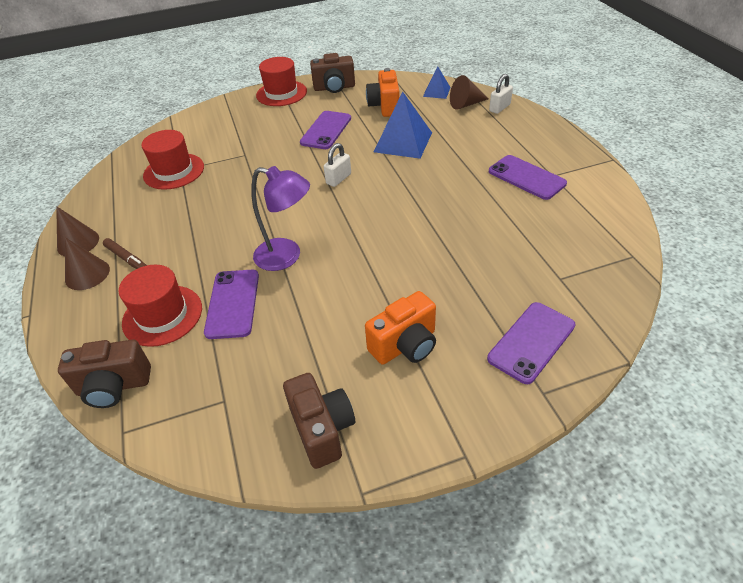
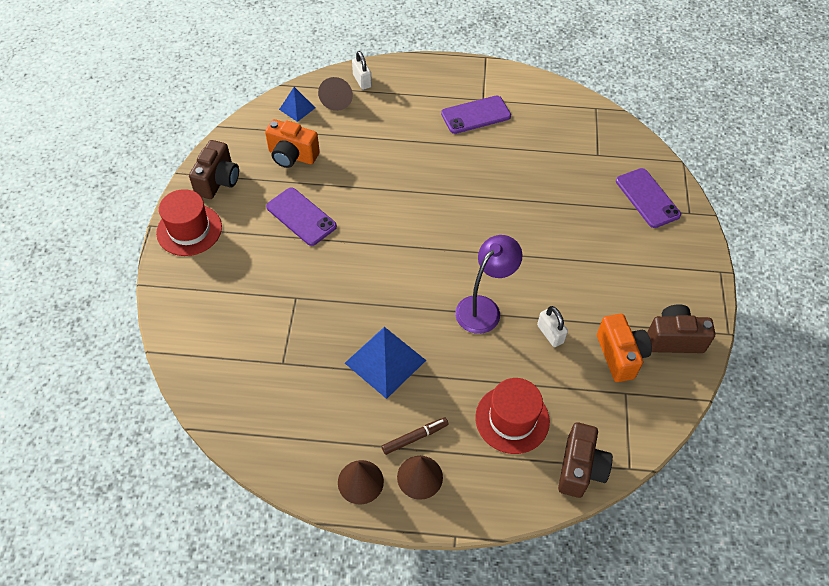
camera: 70 degrees left, 10 degrees up
(174, 171) = (282, 369): red hat -> none
(233, 303) = (523, 362): purple phone -> none
(338, 179) = (394, 235): white padlock -> white padlock (550, 334)
(403, 142) = (367, 168): blue pyramid -> blue pyramid (385, 361)
(405, 345) = (620, 266): orange camera -> orange camera (620, 355)

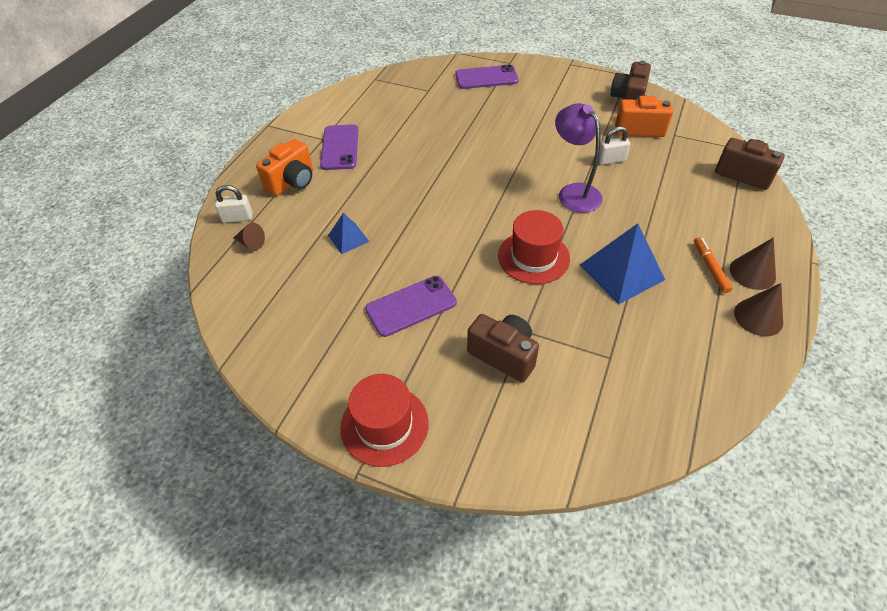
camera: 70 degrees left, 5 degrees down
(218, 181) = (317, 380): brown camera -> brown camera (504, 355)
(292, 156) = (315, 298): orange camera -> orange camera (292, 182)
(297, 108) = (242, 281): blue pyramid -> blue pyramid (348, 238)
(337, 99) = (251, 243): brown cone -> brown cone, size x0.66
(415, 438) = (710, 267): brown marker -> orange marker
(512, 419) = (694, 201): red hat -> red hat (533, 257)

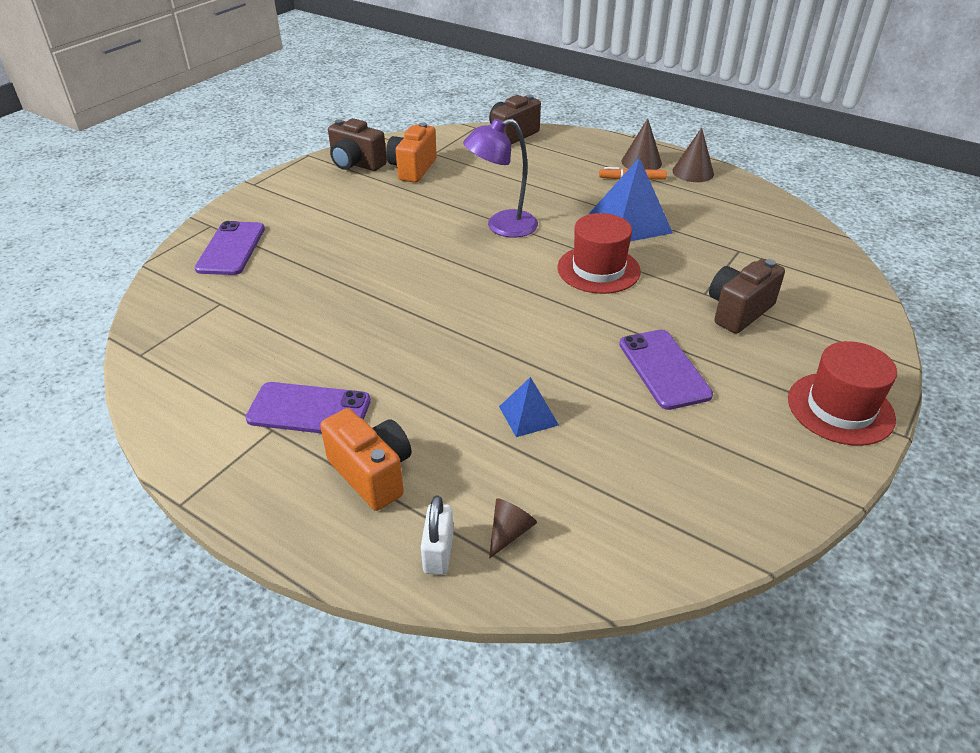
camera: 80 degrees left, 10 degrees down
(610, 160) = (457, 195): white padlock -> none

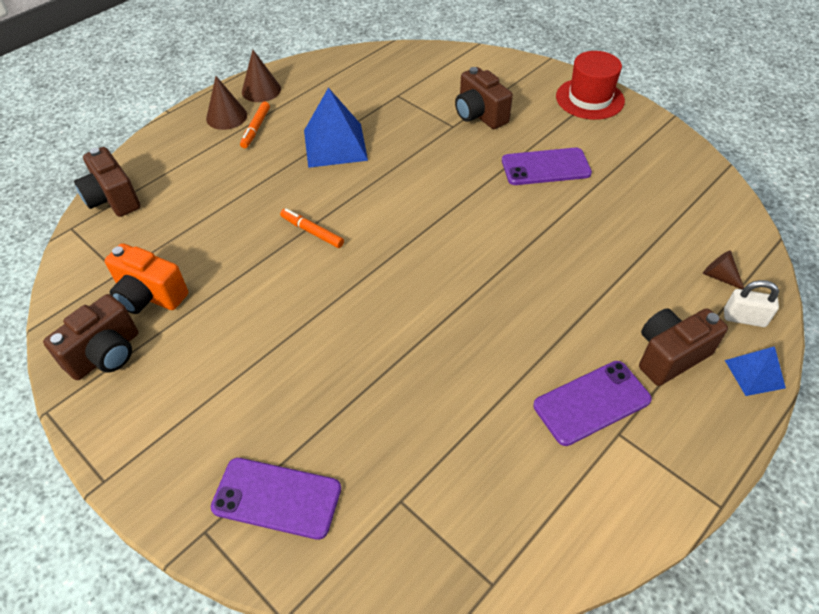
camera: 80 degrees left, 10 degrees up
(309, 410) = (592, 403): purple phone -> purple phone turned 45 degrees clockwise
(372, 473) = (669, 356): orange camera -> brown camera
(502, 226) = (312, 232): purple lamp -> orange marker
(528, 415) = (598, 250): blue pyramid -> blue pyramid (754, 374)
(598, 269) = (406, 178): red hat -> none

